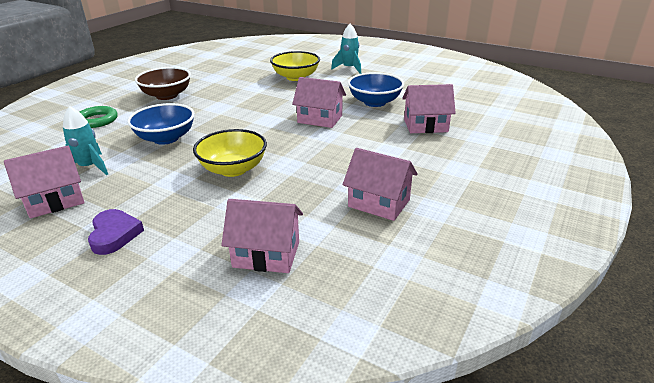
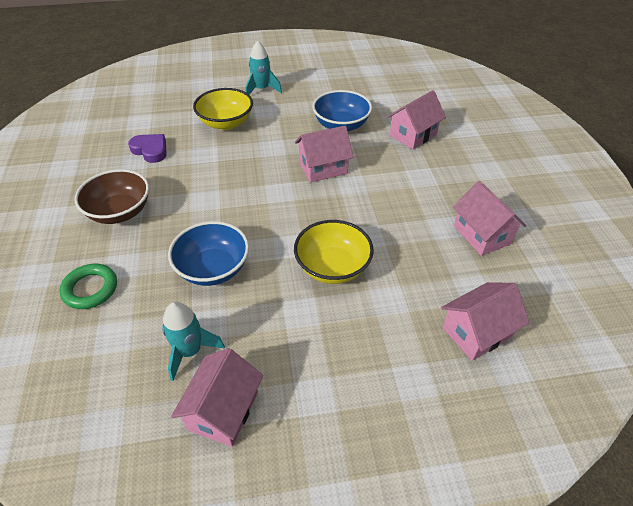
camera: 40 degrees left, 15 degrees up
(114, 234) = (341, 401): purple heart -> purple heart (150, 150)
(379, 203) = (482, 234): pink house -> pink house turned 75 degrees clockwise

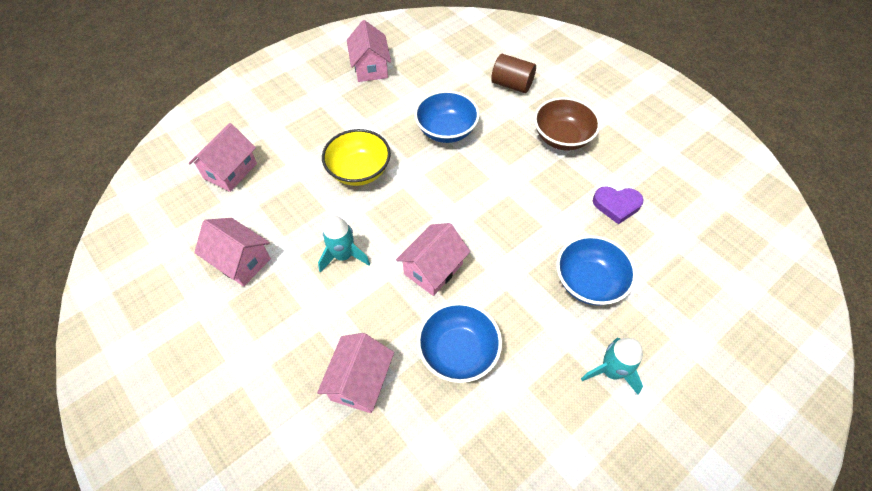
camera: 150 degrees right, 10 degrees up
(90, 289) = (512, 84): green ring -> brown cylinder
(190, 351) = (414, 82): turquoise rocket -> turquoise rocket (344, 256)
(226, 123) = (589, 282): yellow bowl -> blue bowl

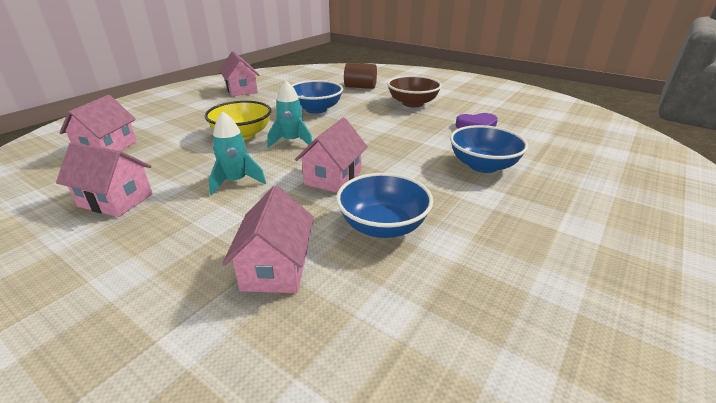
camera: 15 degrees left, 25 degrees down
(611, 371) = (544, 214): turquoise rocket -> turquoise rocket (292, 141)

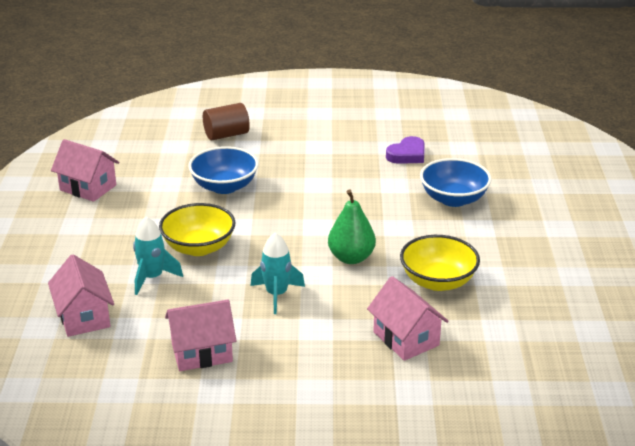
camera: 35 degrees left, 0 degrees up
(292, 141) = (261, 236): turquoise rocket -> turquoise rocket (152, 278)
(333, 177) = (351, 258): pink house -> green pear
(383, 226) = (438, 281): blue bowl -> yellow bowl
(412, 103) = (314, 143): brown bowl -> none

